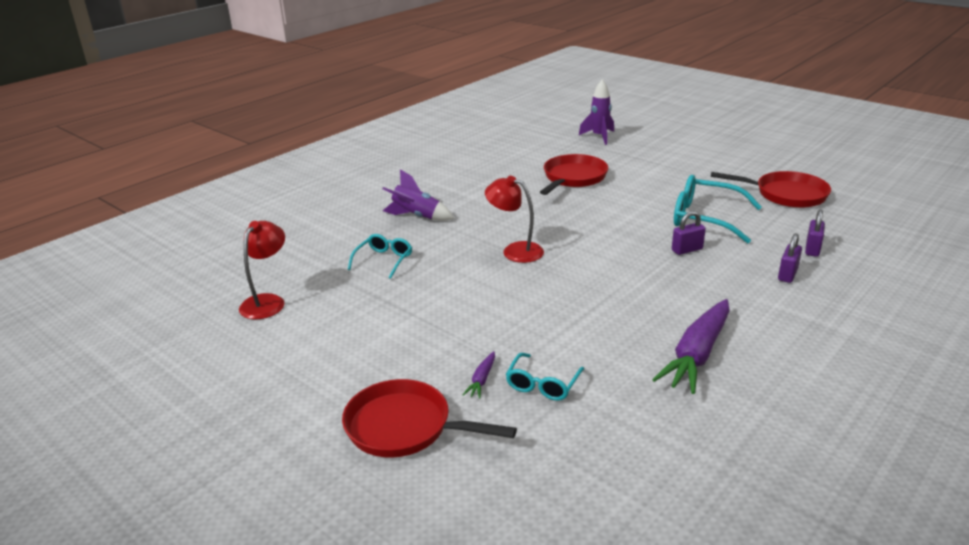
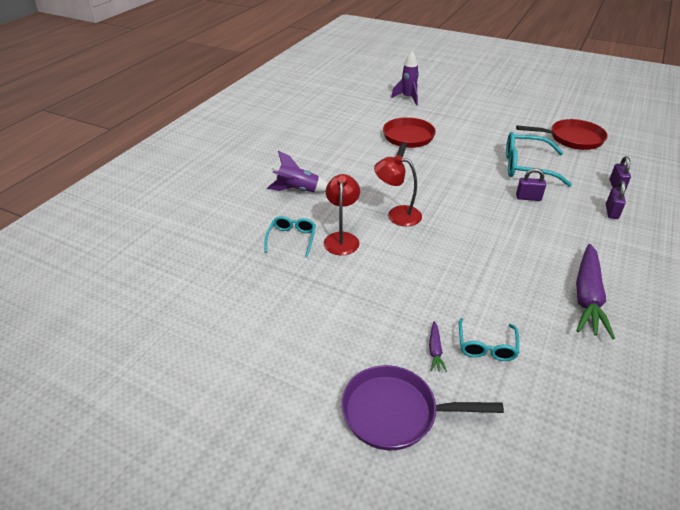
camera: 15 degrees left, 10 degrees up
(267, 301) = (207, 297): red lamp -> red lamp (342, 238)
(405, 427) = (395, 412): red pan -> purple pan
(687, 250) = (528, 198): purple padlock -> purple padlock turned 45 degrees clockwise

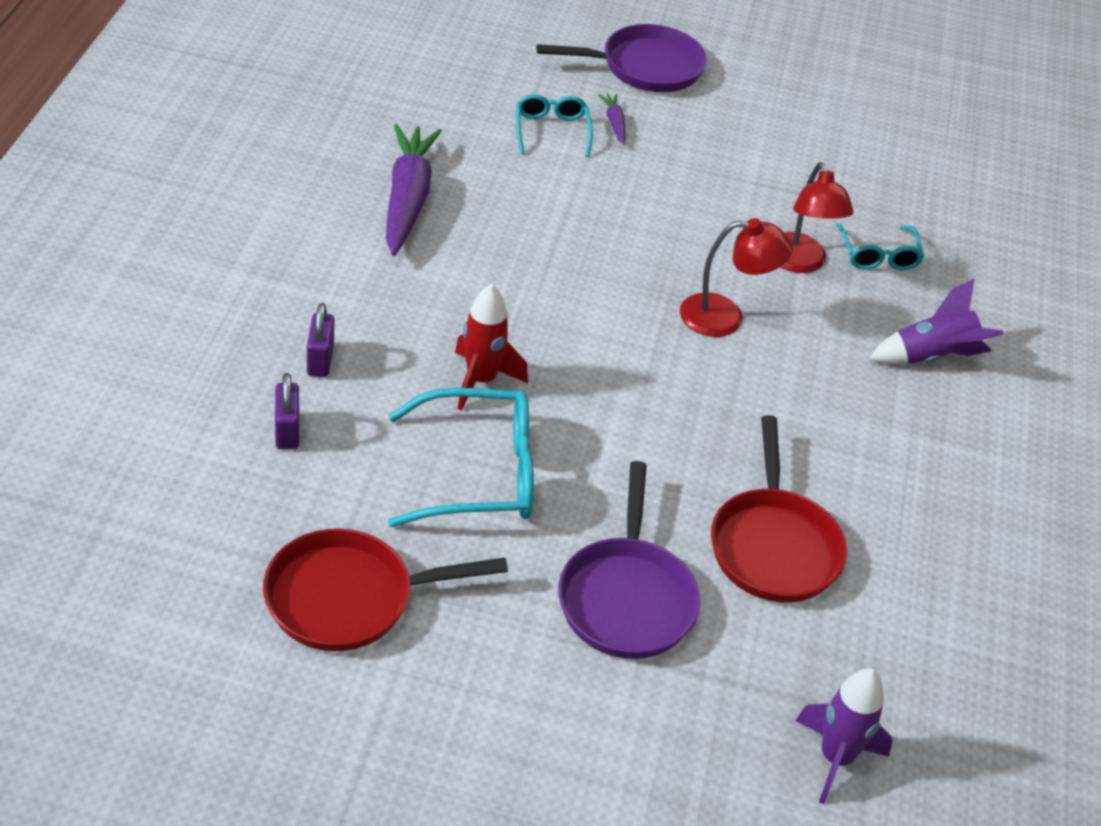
camera: 160 degrees right, 5 degrees up
(468, 131) = (626, 598): none -> purple pan
(528, 198) = (481, 380): purple padlock -> red rocket

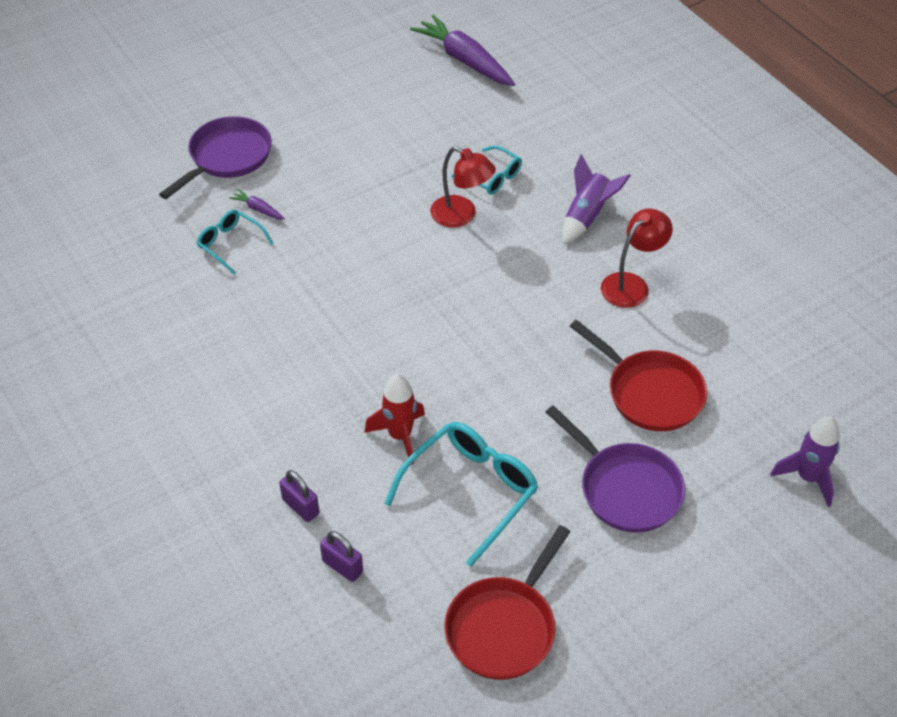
camera: 40 degrees left, 5 degrees up
(407, 199) = (210, 360): purple carrot -> purple carrot (464, 60)
(725, 317) = (468, 282): red lamp -> red lamp (631, 284)

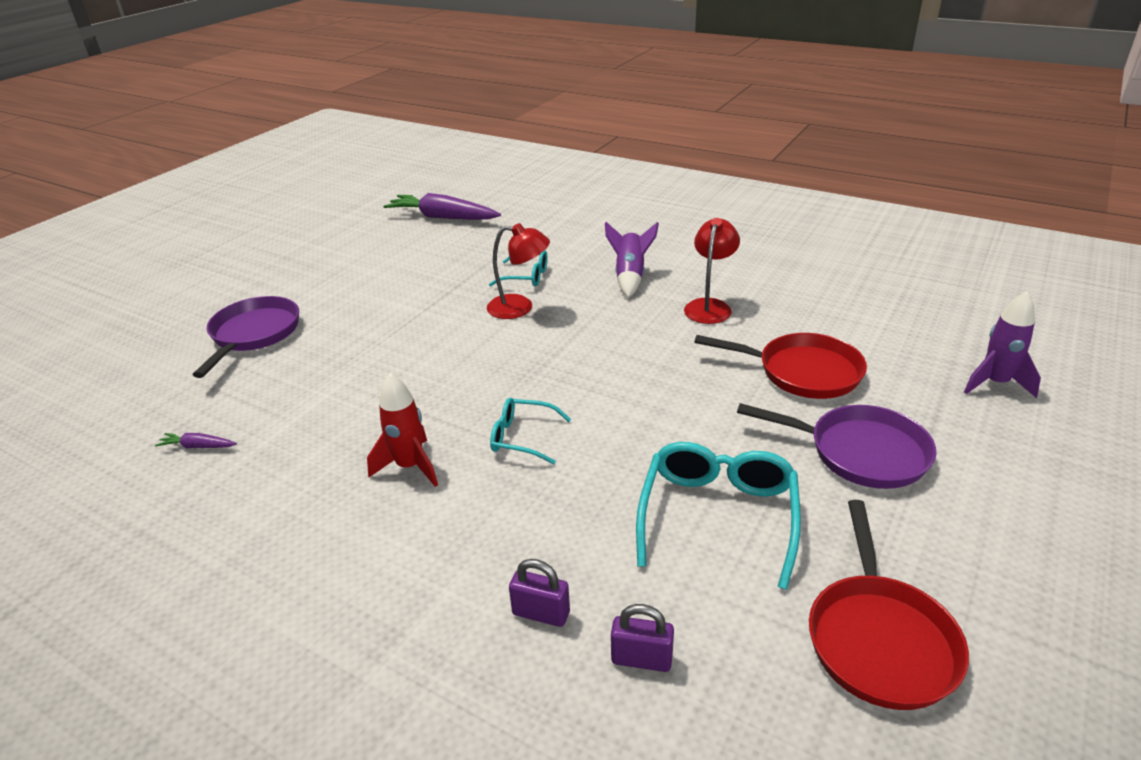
camera: 25 degrees left, 15 degrees down
(230, 244) = (296, 397): turquoise glasses -> turquoise glasses (522, 437)
(258, 209) = (311, 362): purple carrot -> purple carrot (198, 447)
(400, 436) = (601, 495): red rocket -> red rocket (410, 467)

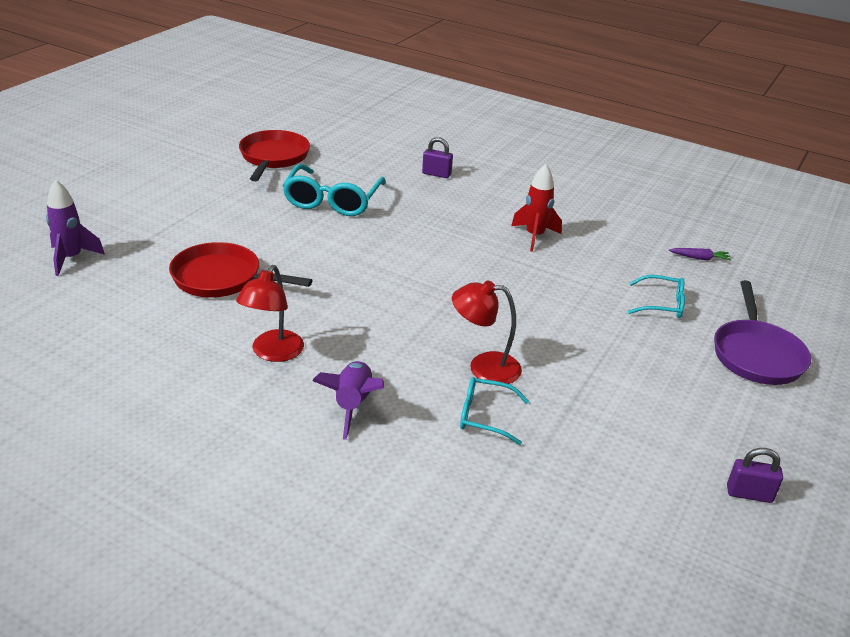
camera: 175 degrees right, 0 degrees up
(443, 217) = (658, 575): purple carrot -> none
(522, 437) = (459, 248): turquoise glasses -> turquoise glasses (662, 304)
(641, 659) = (388, 159): purple padlock -> purple padlock (749, 494)
(860, 452) = (221, 224): purple pan -> none

